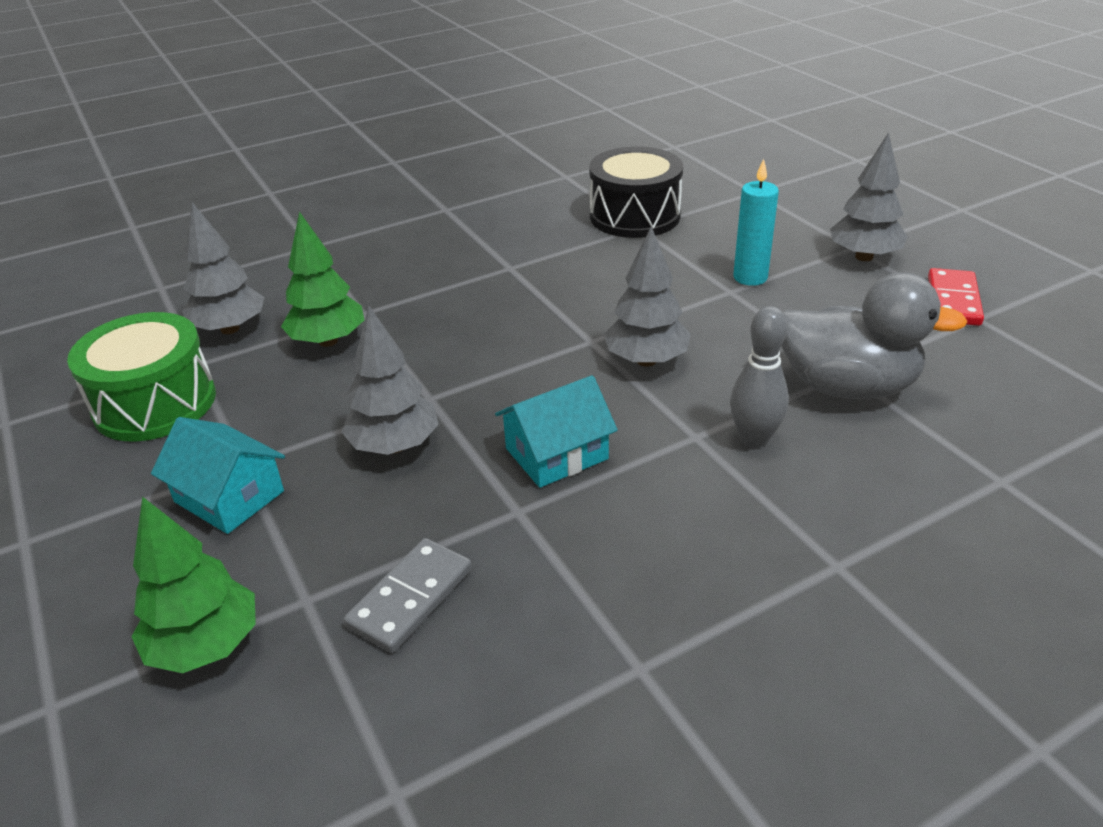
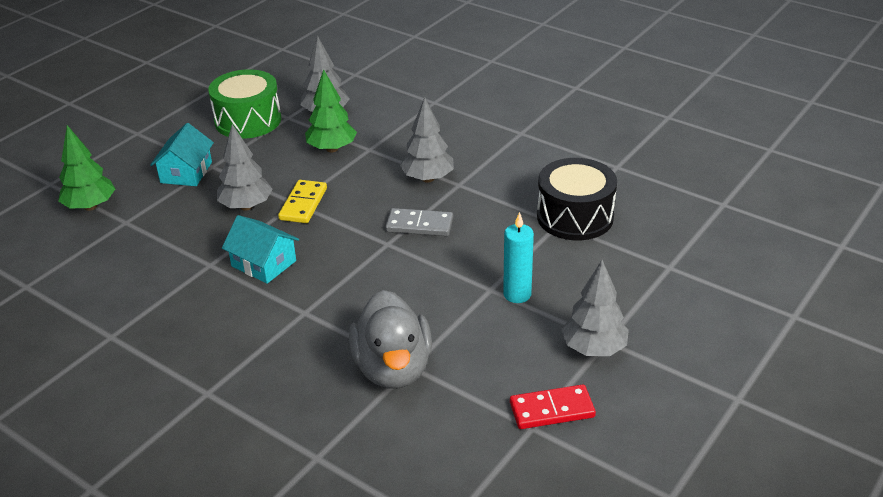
camera: 65 degrees right, 0 degrees up
(410, 598) = (135, 251): grey domino -> grey domino (419, 225)
(440, 391) = (303, 204): none -> yellow domino
(646, 360) = (377, 272): grey tree -> grey tree (428, 178)
(754, 439) = (312, 337): grey bowling pin -> none

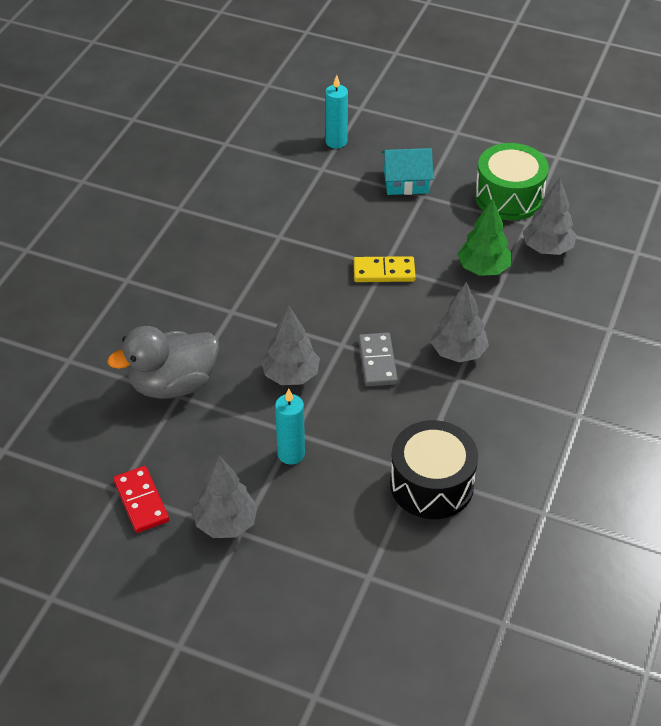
camera: 75 degrees right, 10 degrees up
(90, 206) = (336, 142): green tree -> turquoise candle
(246, 206) = (367, 235): grey tree -> grey tree (291, 375)
(264, 263) = (289, 269): turquoise house -> none

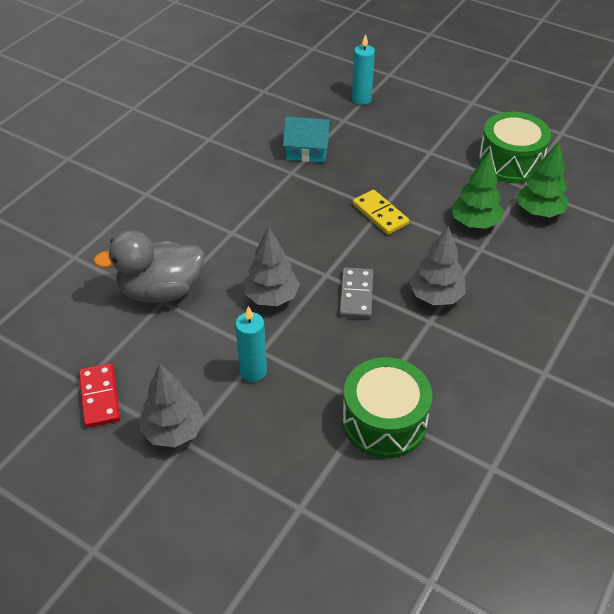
camera: 10 degrees right, 0 degrees up
(384, 272) = (380, 214): yellow domino -> yellow domino turned 45 degrees clockwise
(406, 182) = (417, 139): turquoise house -> turquoise house (307, 150)
(431, 484) = (384, 421): black drum -> green drum
(547, 248) = (539, 211): grey tree -> green tree

